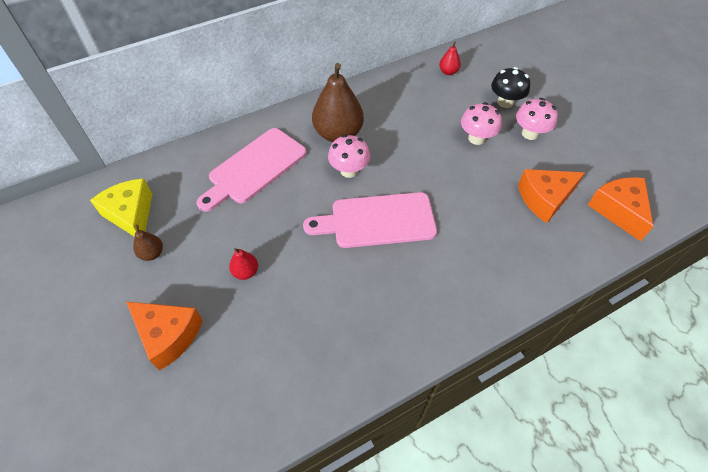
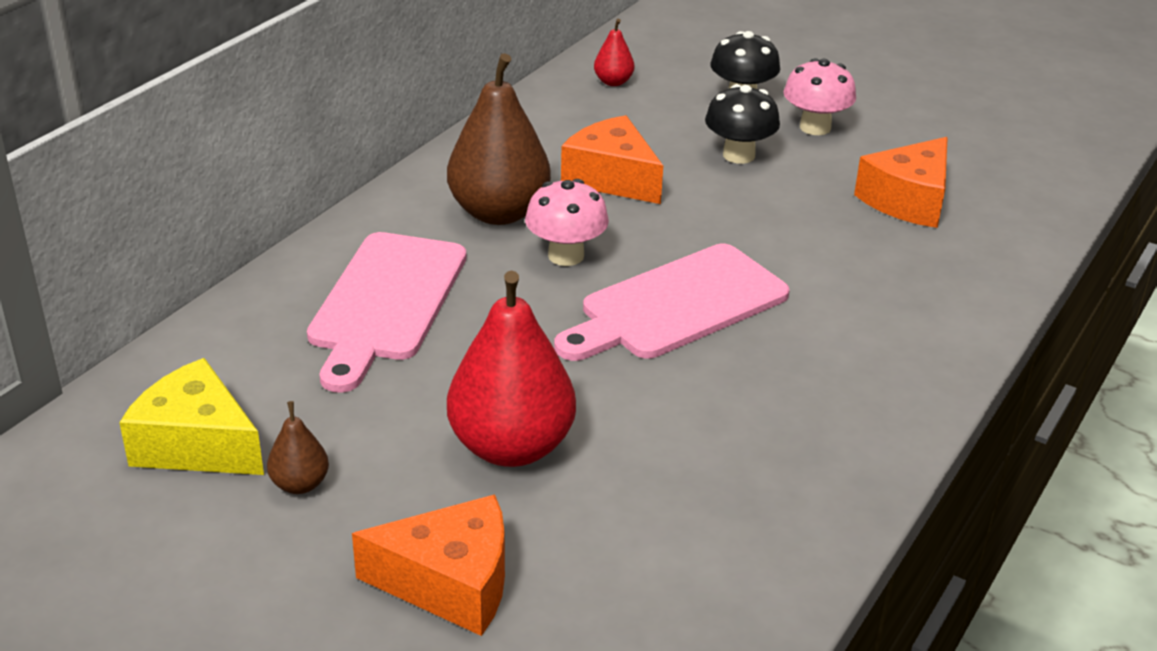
camera: 30 degrees left, 20 degrees down
(246, 272) = (511, 447): red pear -> red pear, size x2.18
(476, 138) = (739, 155): pink mushroom -> black mushroom
(618, 210) = (1021, 183): orange cheese -> orange cheese (612, 178)

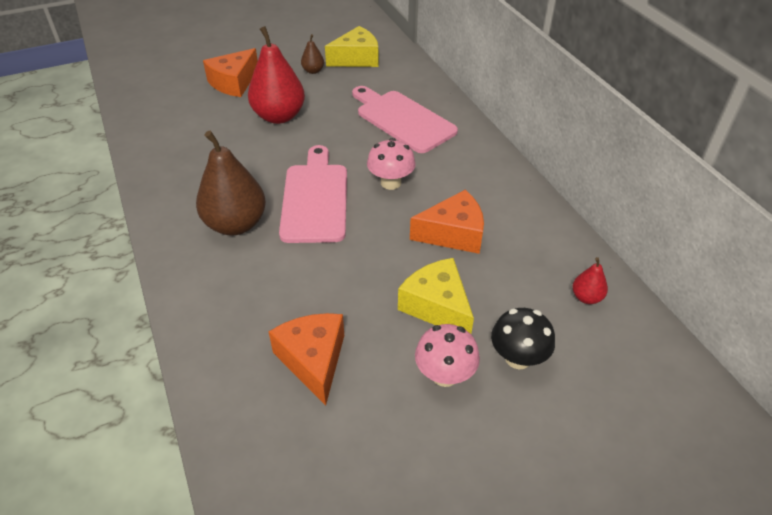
camera: 125 degrees right, 10 degrees up
(499, 212) = (450, 177): brown pear -> brown pear (236, 224)
(739, 155) = (437, 306): black mushroom -> yellow cheese

